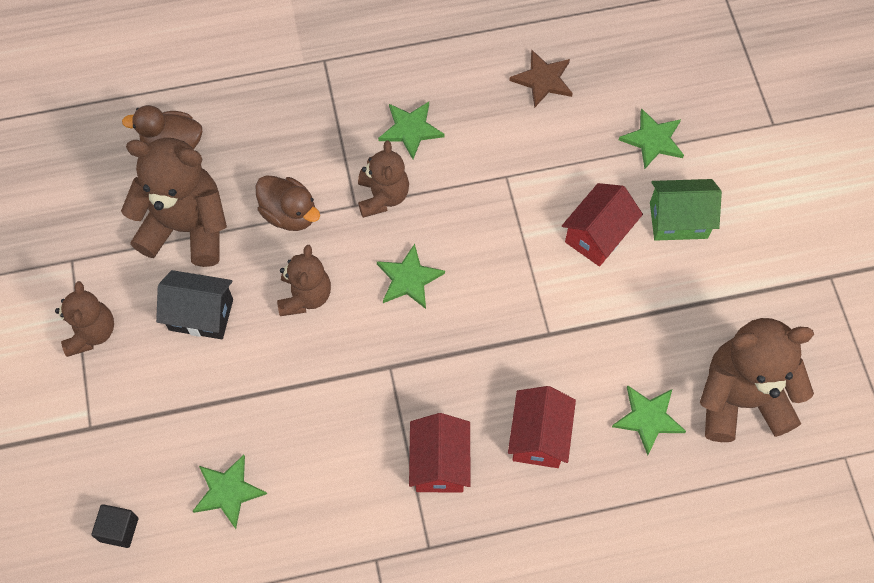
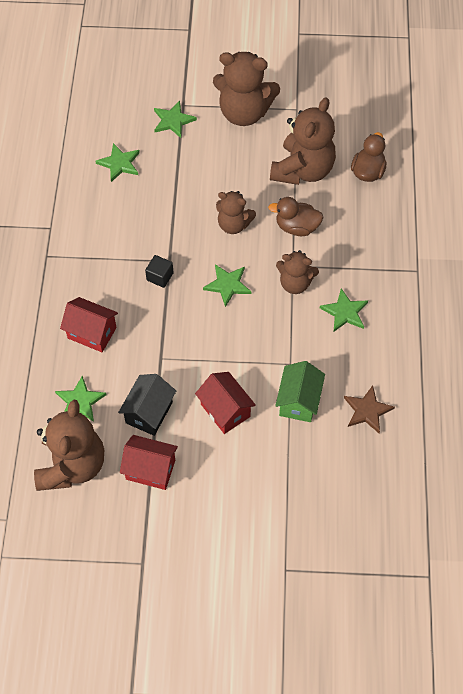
camera: 105 degrees right, 5 degrees down
(91, 332) = (244, 113): brown teddy bear -> brown teddy bear, size x1.70
(119, 529) = (117, 110): black cube -> black cube (160, 276)
(201, 315) = (238, 168): black house -> black house (149, 412)
(289, 214) = (296, 227): brown duck -> brown duck turned 45 degrees clockwise
(439, 463) = (95, 273): red house -> red house (150, 469)
(653, 140) = (294, 473): green star -> green star (173, 121)
(678, 220) = (221, 469): green house -> green house (299, 401)

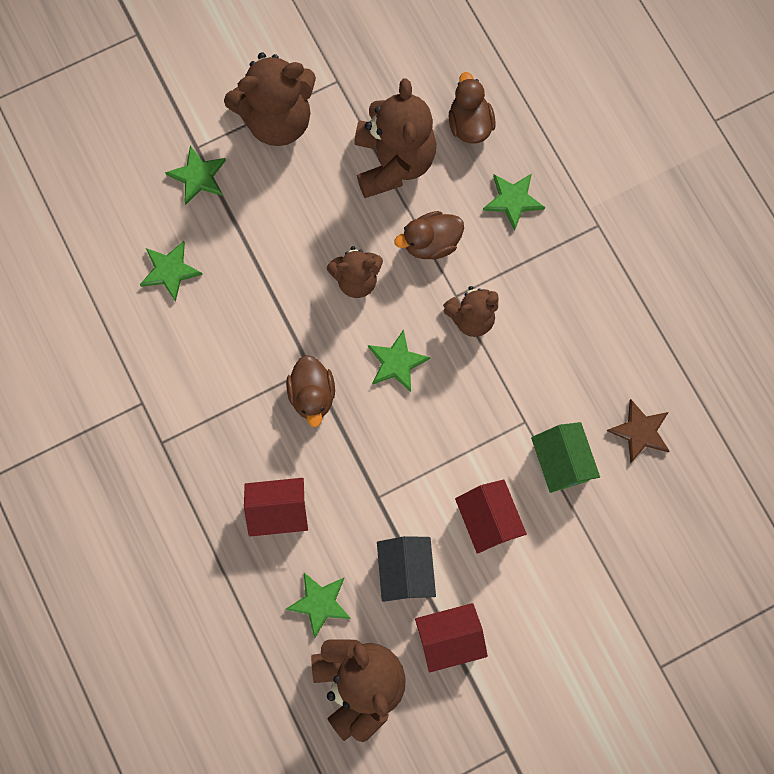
camera: 30 degrees left, 15 degrees up
(160, 276) = (312, 395): black cube -> brown duck
(225, 410) = (487, 520): red house -> red house turned 45 degrees clockwise
(344, 312) = (547, 323): green star -> green star (513, 200)

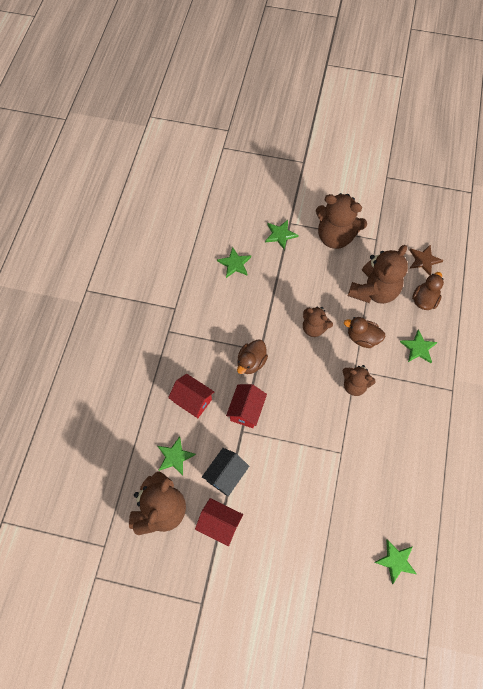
camera: 40 degrees right, 10 degrees down
(397, 362) = (302, 378): green star -> green star (395, 561)
(487, 520) = (285, 484): red house -> red house (246, 410)
(561, 462) = (343, 486): green house -> none
(640, 431) = (396, 504): brown star -> brown star (424, 260)

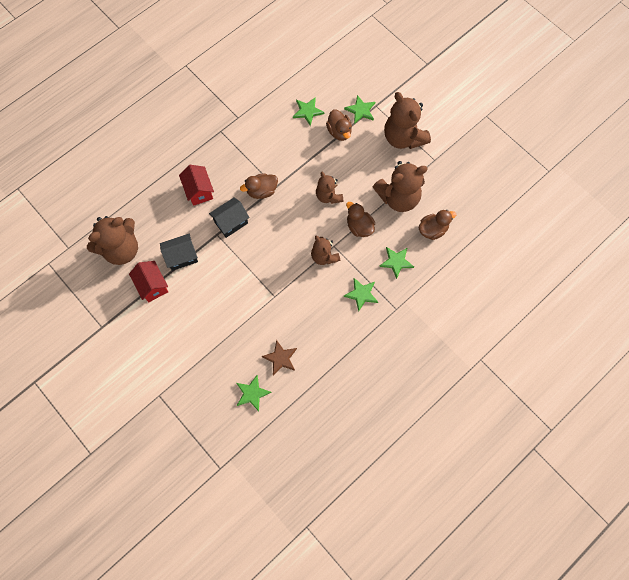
camera: 35 degrees right, 5 degrees up
(175, 456) = (157, 221): green star -> green star (361, 294)
(246, 410) = (231, 222): red house -> black house
(277, 265) = (339, 132): none -> brown duck
(424, 260) = (459, 200): brown star -> brown star (280, 358)

